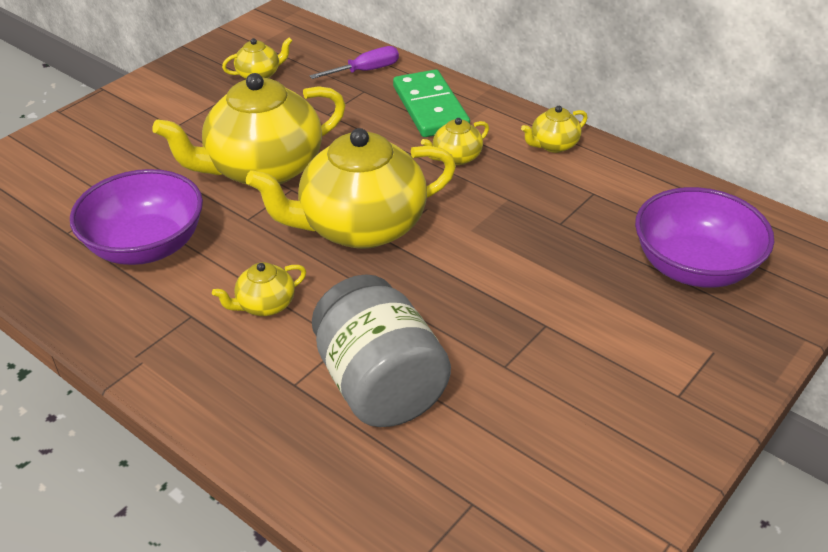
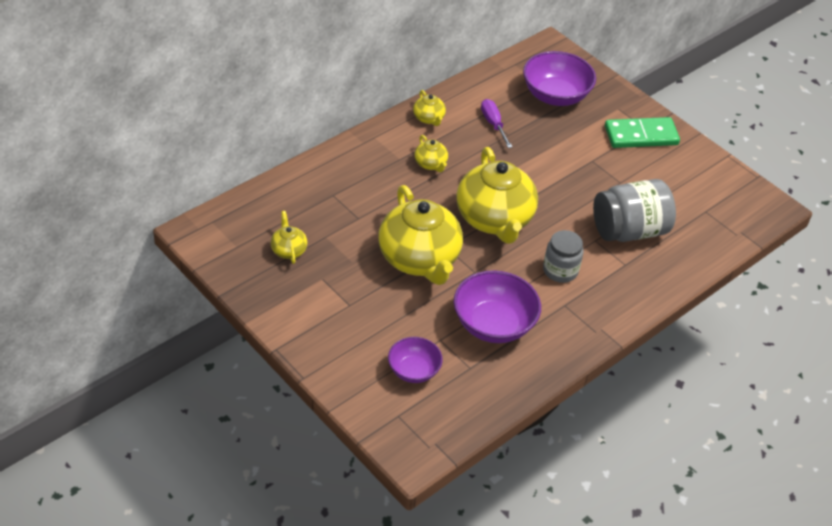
camera: 85 degrees left, 5 degrees up
(64, 186) = (413, 370): none -> purple bowl
(265, 305) = (560, 270): yellow teapot -> grey jar
(365, 71) = (304, 190): purple screwdriver -> purple screwdriver (493, 124)
(430, 107) = (367, 165): green domino -> green domino (641, 135)

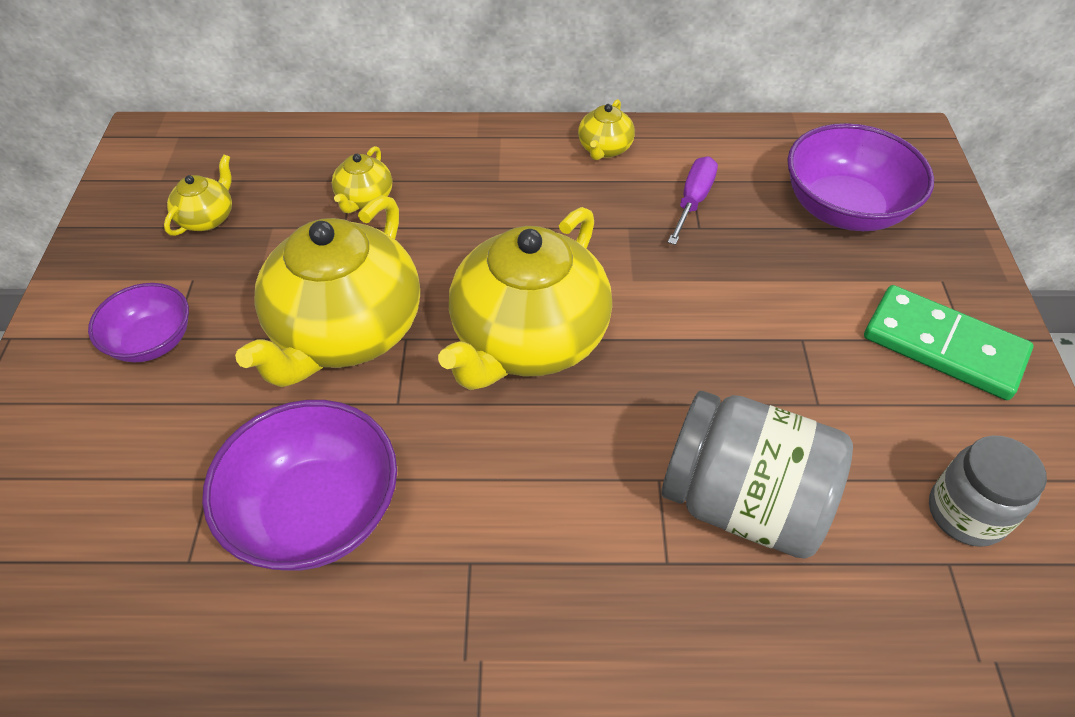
camera: 45 degrees right, 5 degrees up
(413, 370) = (110, 501): purple bowl -> purple bowl (152, 341)
(431, 164) = (532, 208): yellow teapot -> yellow teapot (364, 199)
(560, 270) = (534, 493): grey jar -> grey jar (966, 513)

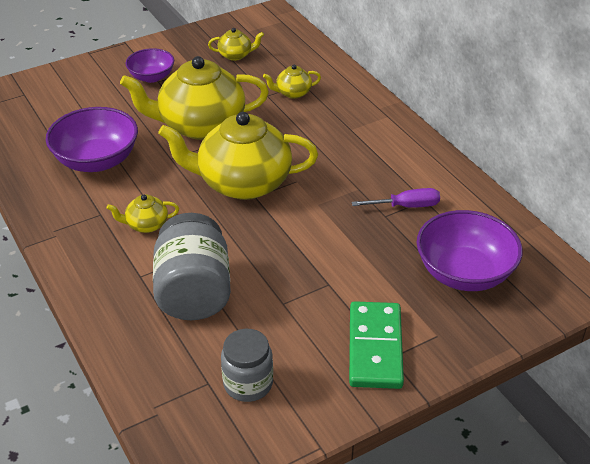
camera: 60 degrees right, 10 degrees down
(604, 149) = (418, 157): yellow teapot -> yellow teapot (146, 225)

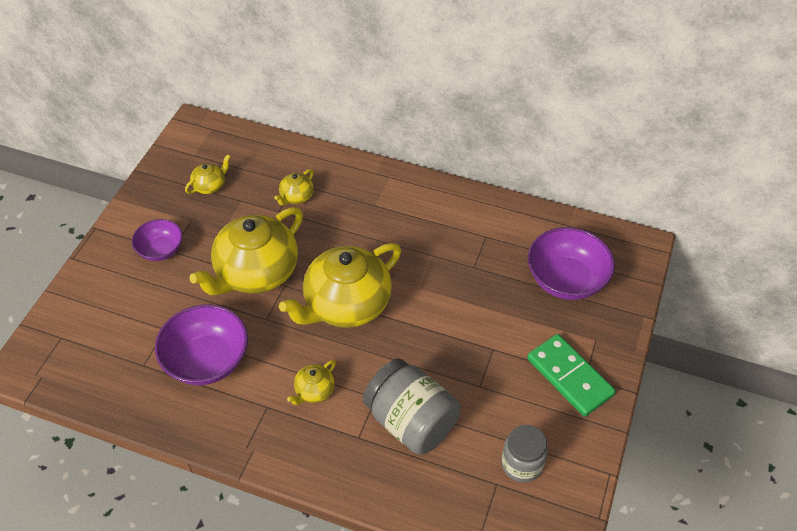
camera: 40 degrees left, 10 degrees up
(406, 206) = (479, 250): purple screwdriver -> none

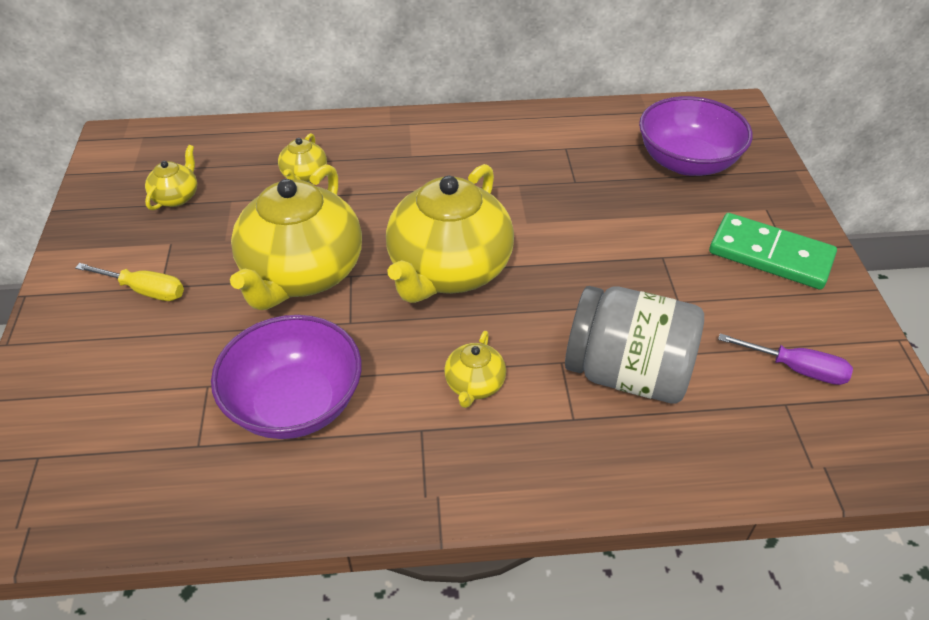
camera: 25 degrees left, 5 degrees down
(161, 250) = (144, 290): purple bowl -> yellow screwdriver
(522, 464) = (795, 369): grey jar -> purple screwdriver

